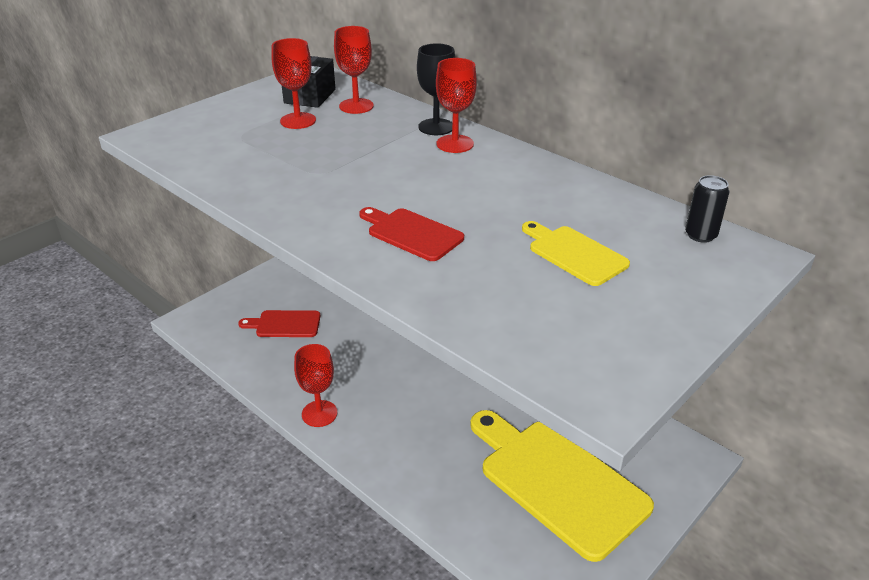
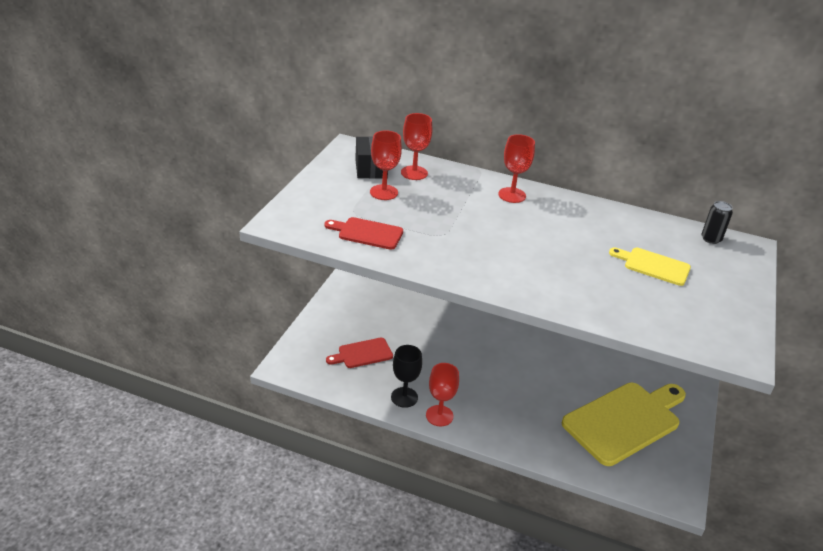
camera: 25 degrees left, 0 degrees up
(412, 233) = (546, 270): red cutting board -> red cutting board (367, 233)
(436, 127) = (487, 183): black goblet -> black goblet (404, 397)
(557, 481) = (625, 421): yellow cutting board -> yellow cutting board turned 120 degrees clockwise

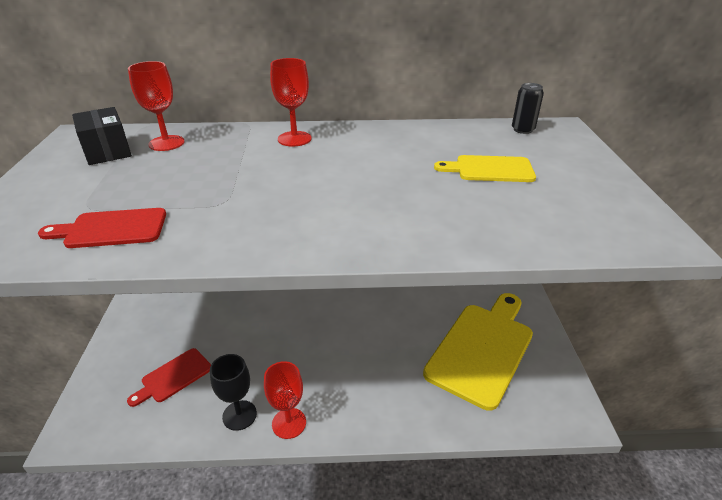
camera: 20 degrees left, 0 degrees up
(384, 192) = (129, 173): red goblet -> none

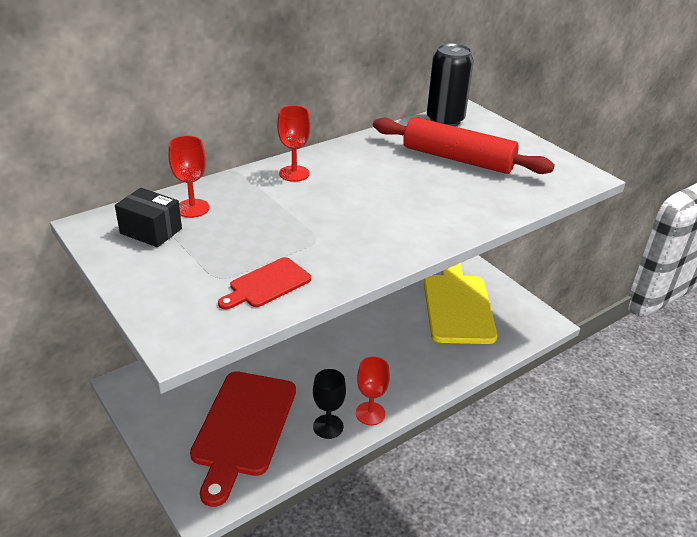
camera: 35 degrees left, 0 degrees up
(173, 377) = (243, 428): red cutting board -> red cutting board, size x2.04
(490, 169) = (458, 159): yellow cutting board -> red rolling pin
(522, 130) = (445, 120): black can -> black can, size x2.03

